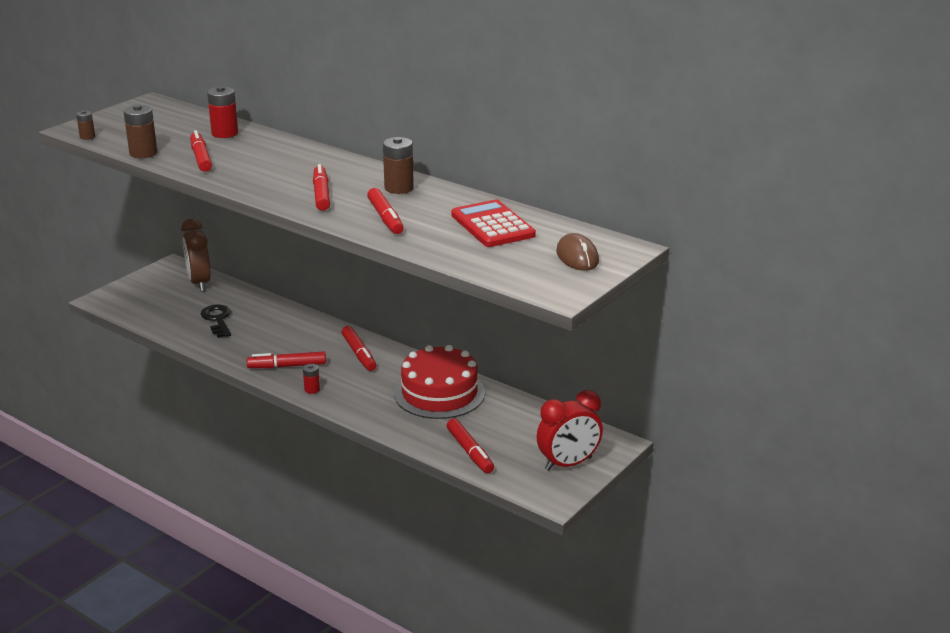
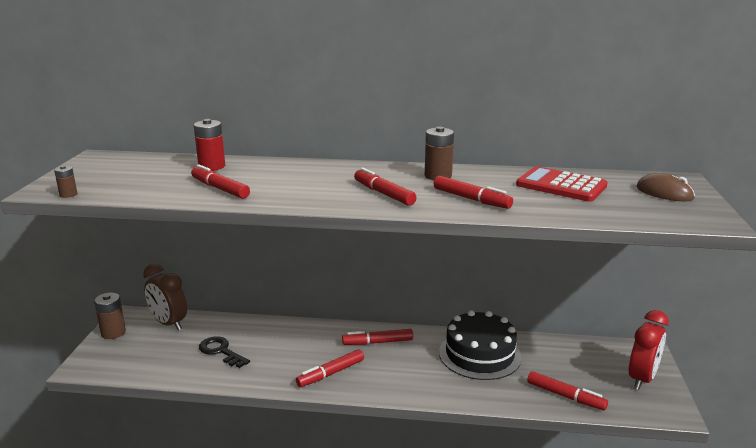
camera: 30 degrees left, 5 degrees down
(143, 153) = (153, 196): brown battery -> brown battery (113, 332)
(312, 389) = (377, 387): red battery -> none
(359, 354) = (378, 342): red marker -> red marker turned 135 degrees clockwise
(439, 393) = (479, 354): red cake -> black cake

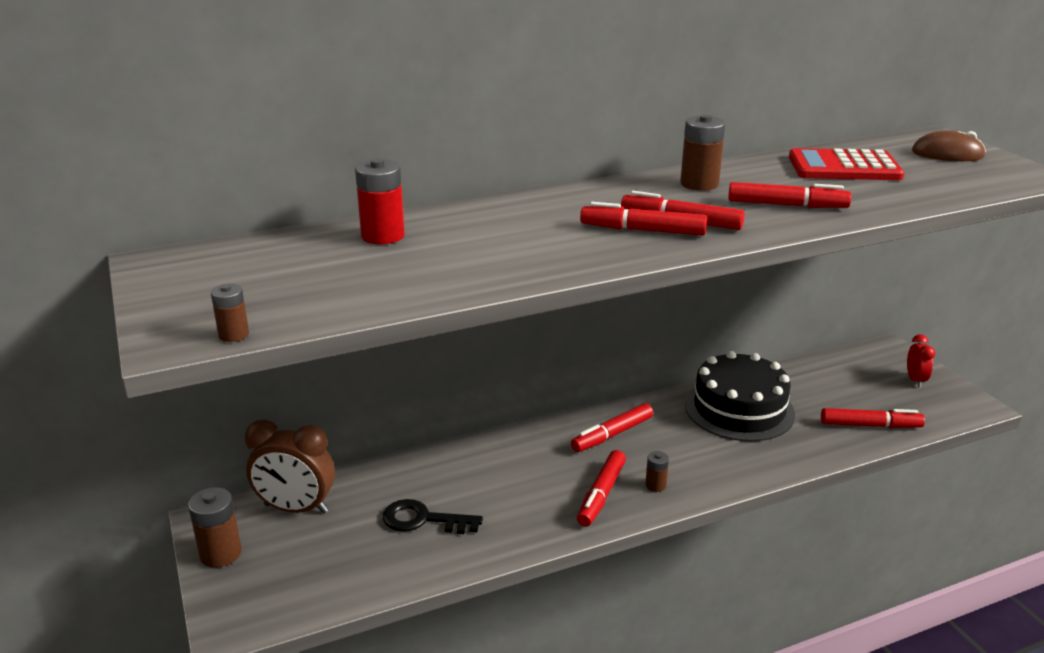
camera: 30 degrees left, 5 degrees up
(220, 189) = (460, 266): red marker -> red marker (643, 230)
(369, 380) = (655, 485): none -> brown battery
(642, 378) = (915, 380): red clock -> red clock, size x0.55

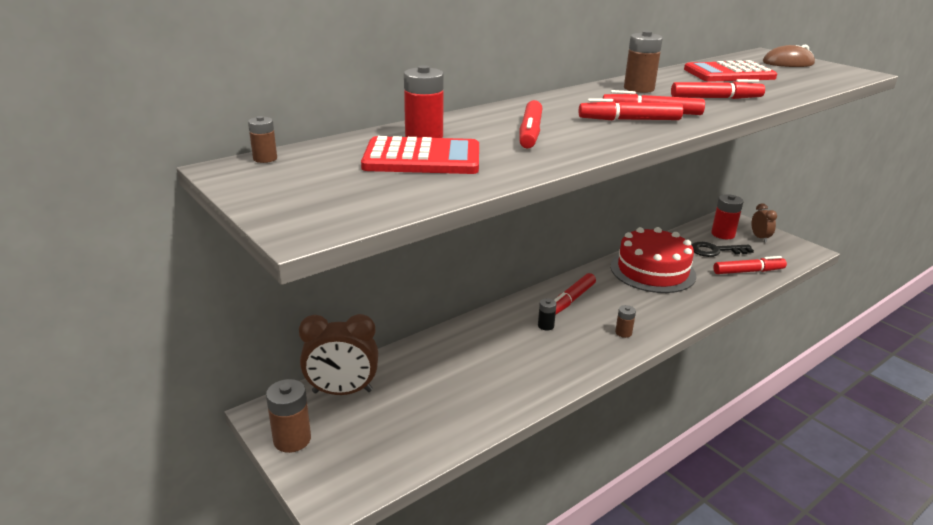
camera: 15 degrees left, 0 degrees up
(234, 334) = (359, 218): brown battery -> brown battery (265, 158)
(357, 265) = (422, 158): none -> red calculator
(423, 520) = (456, 385): black key -> black key (716, 251)
(564, 463) = (545, 326): none -> black battery
(601, 494) = (587, 345): red marker -> red marker (530, 133)
(739, 409) = (652, 271): black cake -> red cake
(865, 369) = (723, 234): none -> red battery
(915, 380) = (759, 238): red clock -> brown clock

